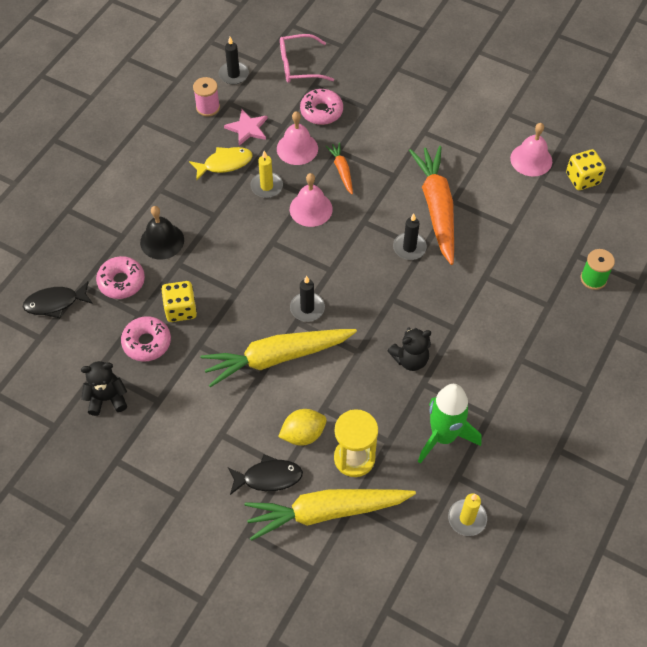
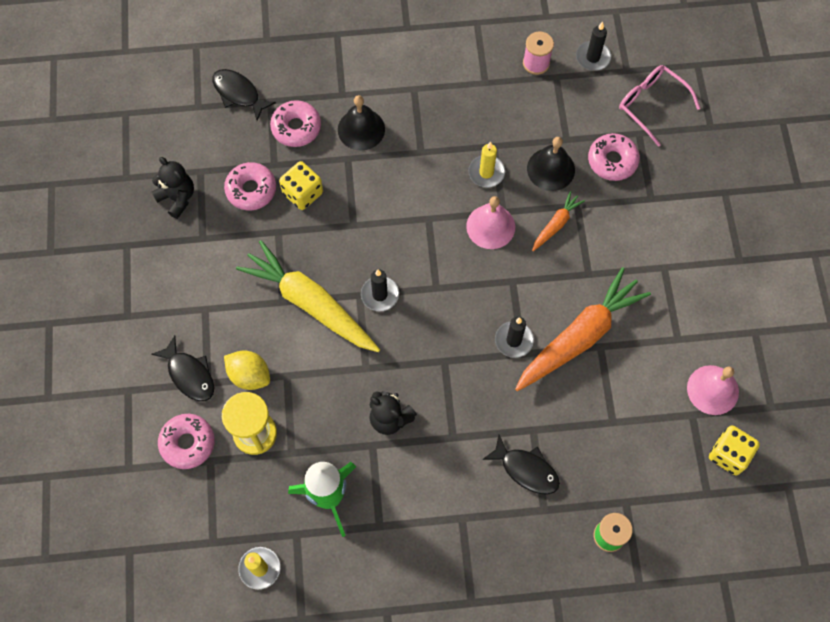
camera: 55 degrees right, 10 degrees up
(225, 163) = (484, 121): yellow fish -> none
(247, 128) = (539, 112): pink star -> none
(297, 148) = (551, 169): pink bell -> black bell
(326, 512) = (187, 443): yellow carrot -> pink donut
(511, 298) = (526, 469): none -> black fish

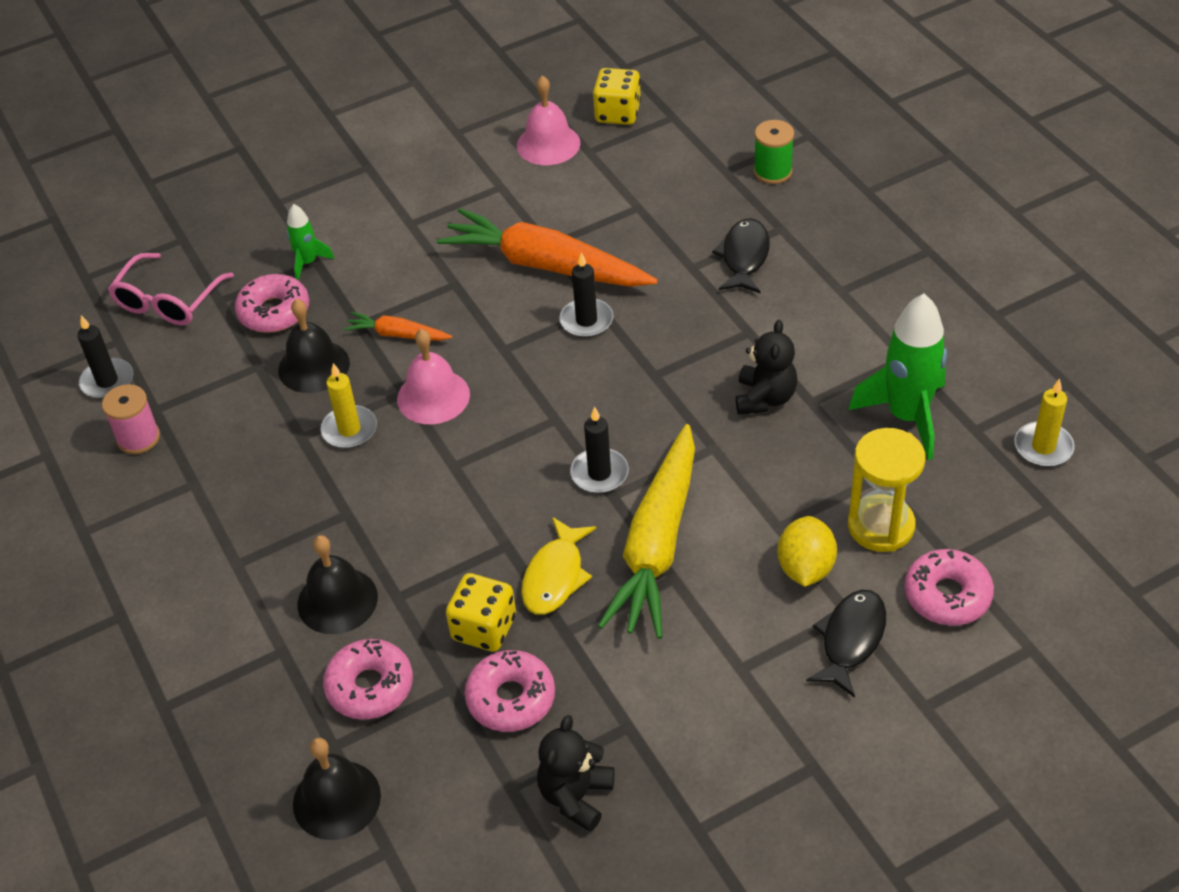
camera: 110 degrees left, 20 degrees down
(238, 93) = (336, 799): black fish -> black bell
(317, 241) = (555, 576): none -> yellow fish
(651, 193) = (308, 263): none -> green rocket

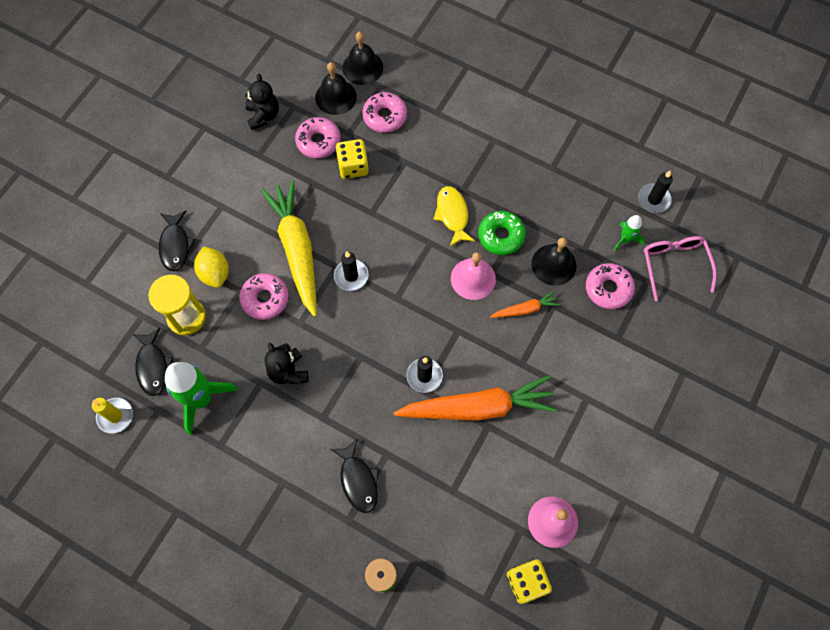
camera: 145 degrees right, 20 degrees up
(138, 438) = (604, 177): pink spool -> none
(308, 263) = (621, 334): green rocket -> green rocket (625, 239)
(337, 600) = (431, 146): black bell -> black bell (335, 97)
(349, 429) = (501, 236): yellow candle -> green donut
(555, 576) = (336, 208): yellow fish -> yellow fish (452, 215)
(947, 595) = (137, 293): pink donut -> pink donut (265, 299)
(961, 484) = (153, 366): none -> black fish

